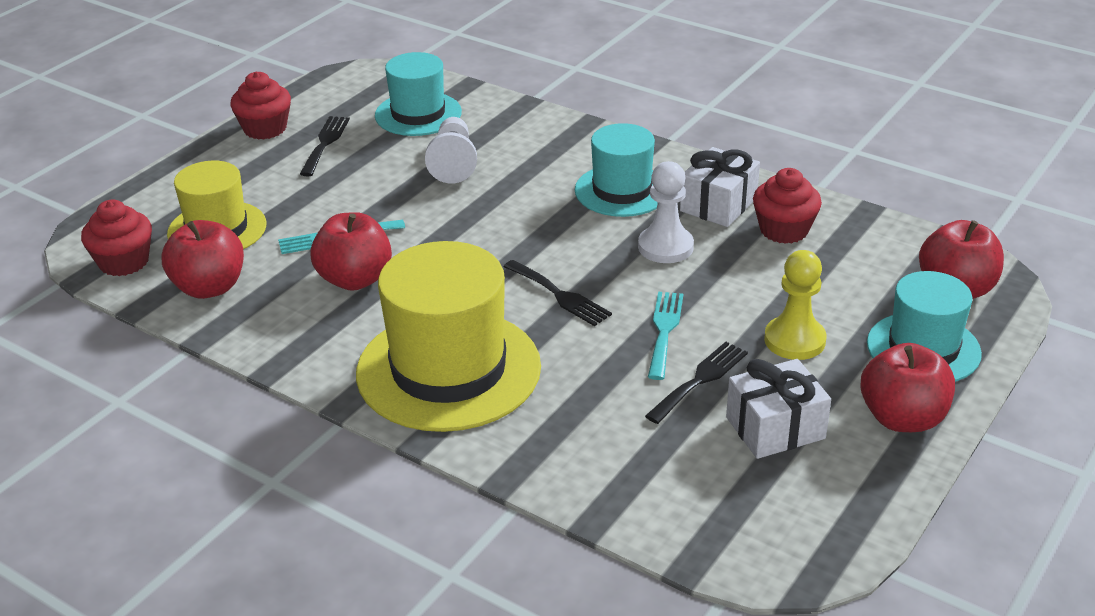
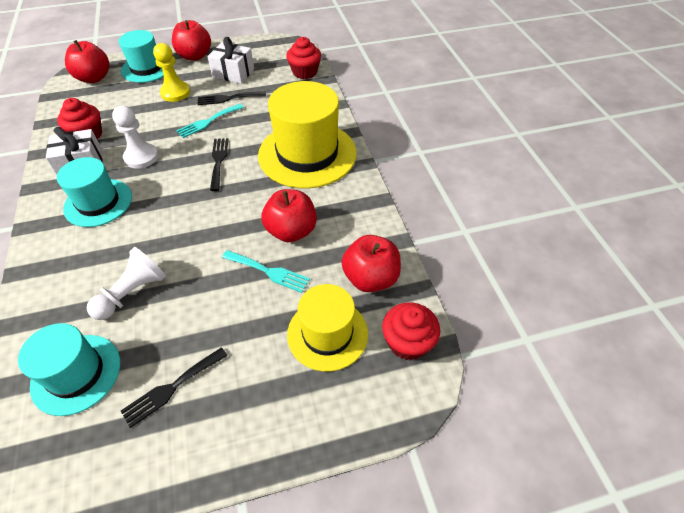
camera: 140 degrees left, 15 degrees up
(265, 129) = (187, 455): red cupcake -> red cupcake (305, 72)

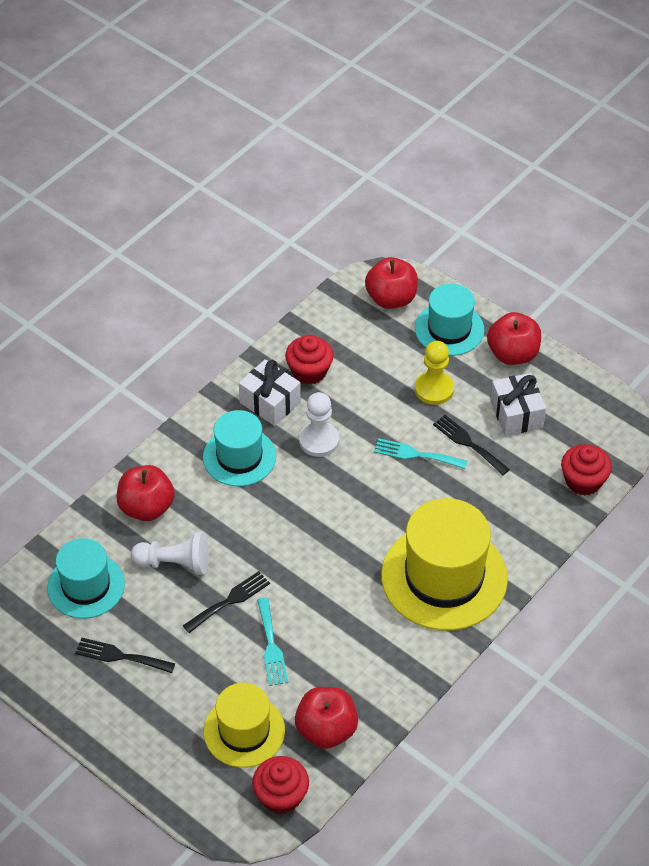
camera: 55 degrees right, 0 degrees up
(218, 161) = (368, 508): black fork -> black fork (229, 601)
(291, 231) = (330, 632): red apple -> red apple (146, 507)

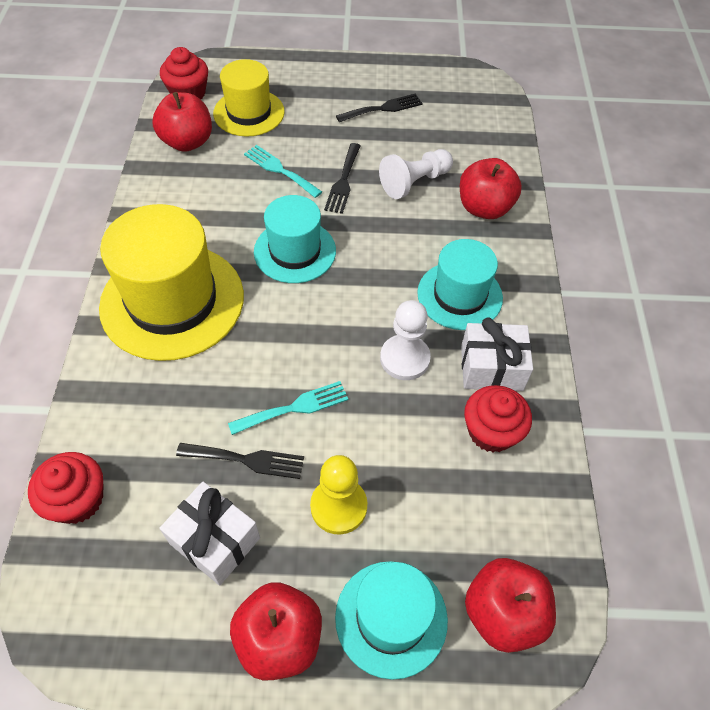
camera: 140 degrees right, 5 degrees up
(86, 586) = (459, 134): turquoise hat -> turquoise hat (295, 251)

